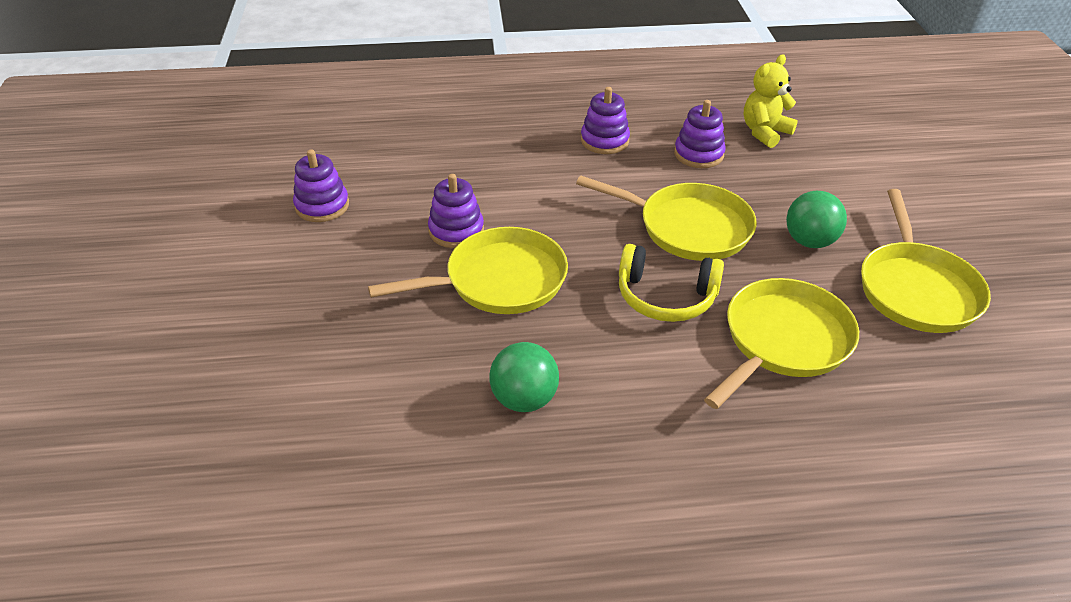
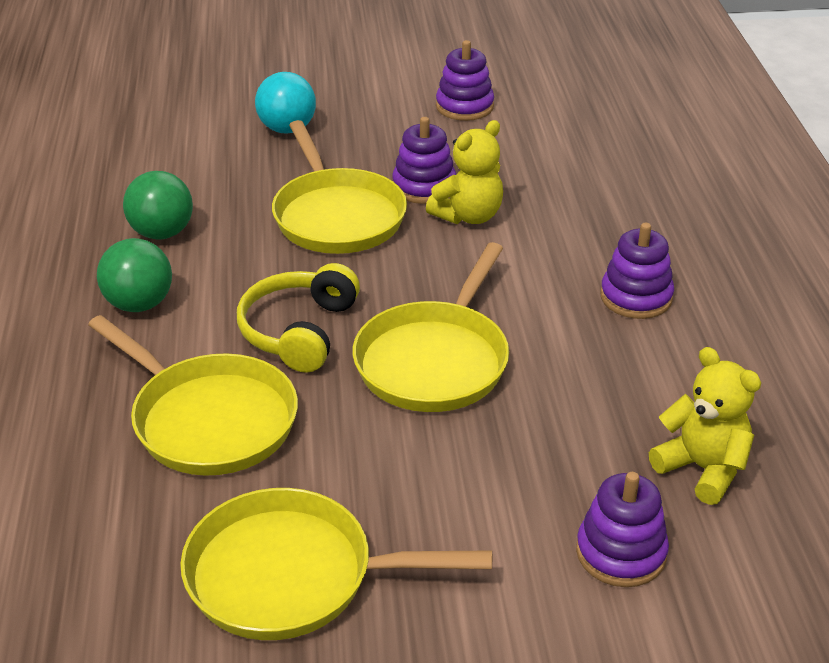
camera: 90 degrees right, 5 degrees down
(335, 320) = (287, 129): none -> turquoise ball
(502, 208) = (468, 216): none -> yellow teddy bear
(698, 154) = (618, 386): purple stacking toy -> purple stacking toy (621, 553)
(809, 241) = (405, 476): green ball -> green ball (139, 304)

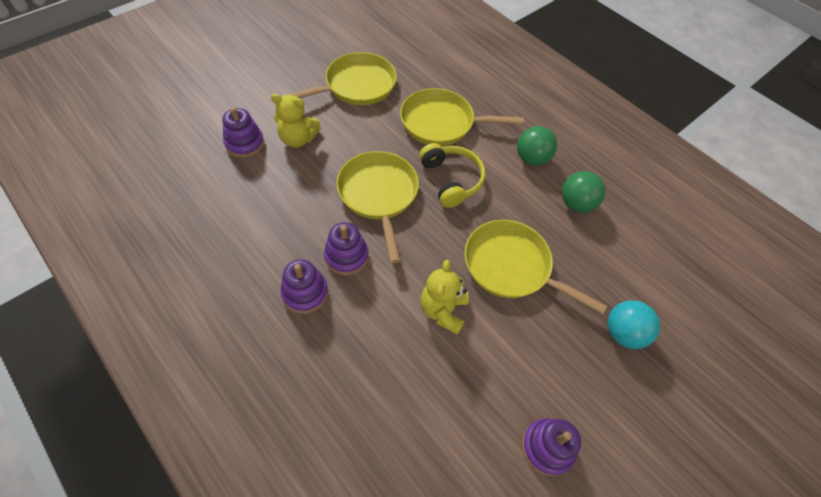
camera: 140 degrees right, 20 degrees up
(424, 187) = (490, 324): purple stacking toy -> purple stacking toy (346, 256)
(702, 469) = (225, 196): yellow teddy bear -> yellow teddy bear (298, 139)

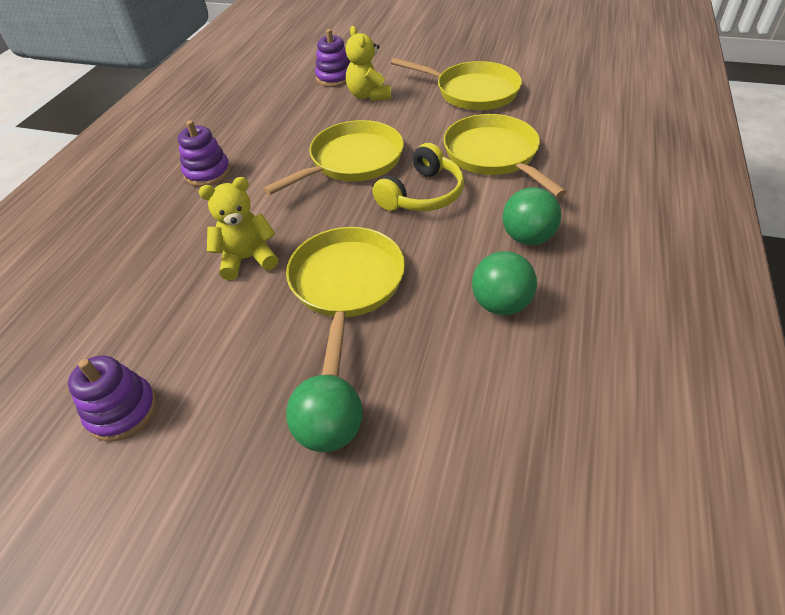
camera: 65 degrees right, 10 degrees down
(346, 256) = (264, 176): purple stacking toy -> none
(623, 333) = (329, 431): turquoise ball -> green ball

